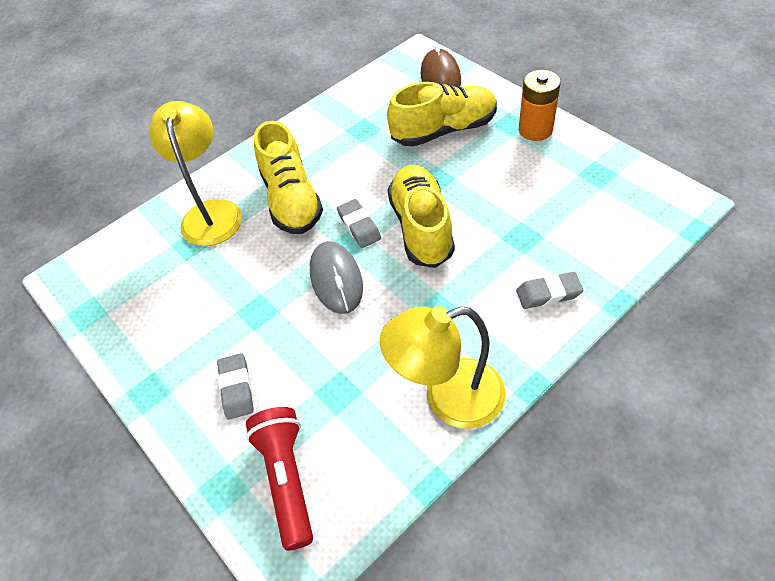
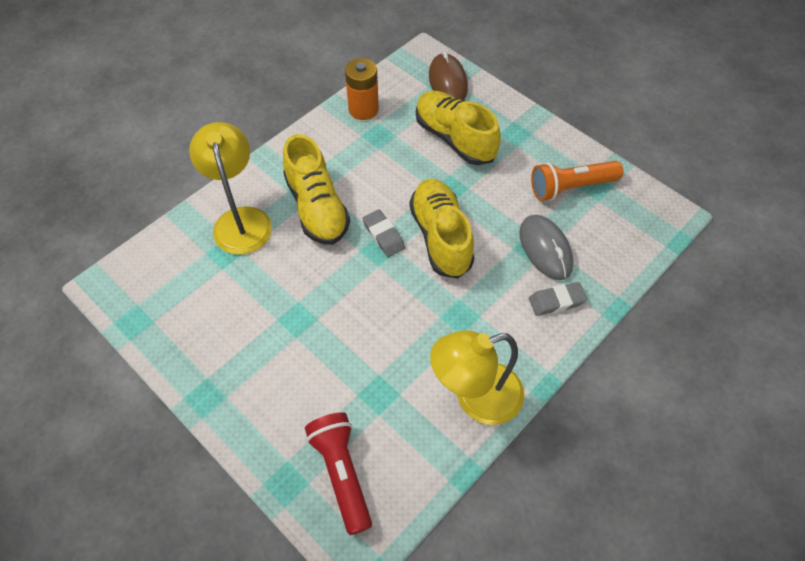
camera: 10 degrees left, 5 degrees up
(236, 388) = (287, 392): grey eraser -> none
(336, 279) = (367, 288): grey mouse -> grey mouse (545, 249)
(444, 130) = (454, 138): yellow shoe -> yellow shoe turned 105 degrees counterclockwise
(535, 130) = (538, 140): orange battery -> orange battery (363, 109)
(569, 176) = (571, 187): none -> orange flashlight

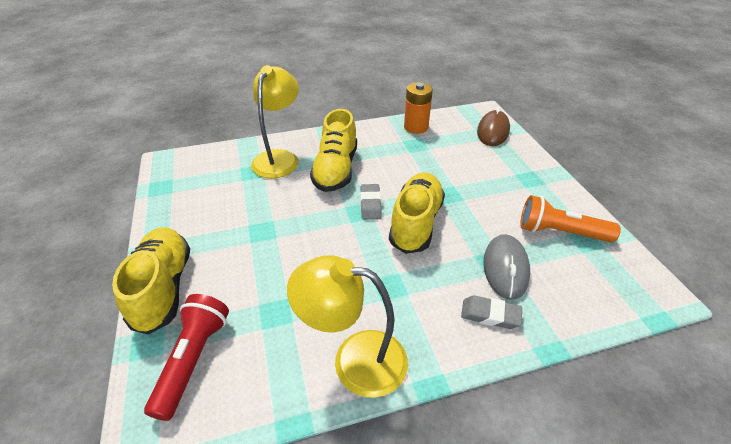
camera: 30 degrees right, 15 degrees down
(454, 138) = (474, 165): yellow shoe -> yellow shoe (163, 288)

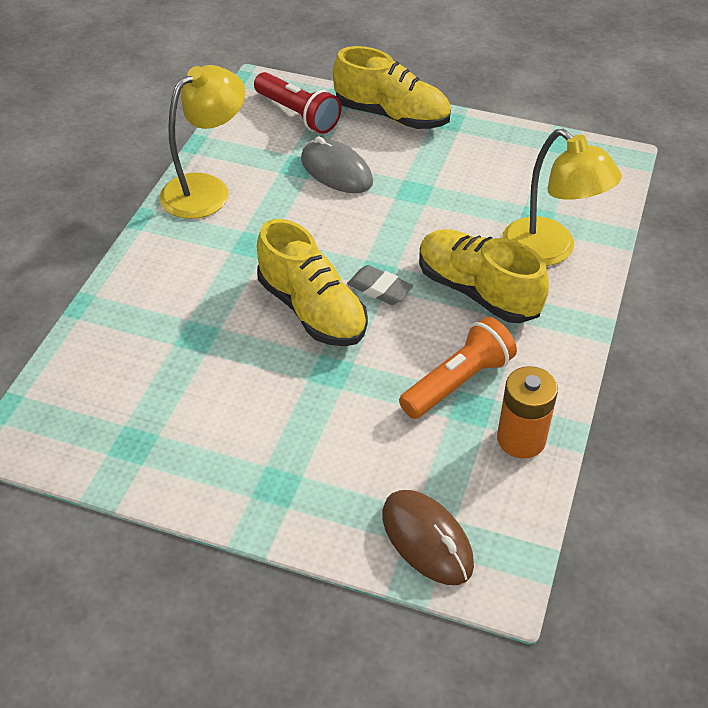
camera: 125 degrees right, 5 degrees up
(490, 315) = (150, 290): grey eraser -> none
(505, 268) = (179, 339): grey mouse -> grey mouse (336, 171)
(560, 232) = (167, 429): orange flashlight -> orange flashlight (457, 382)

